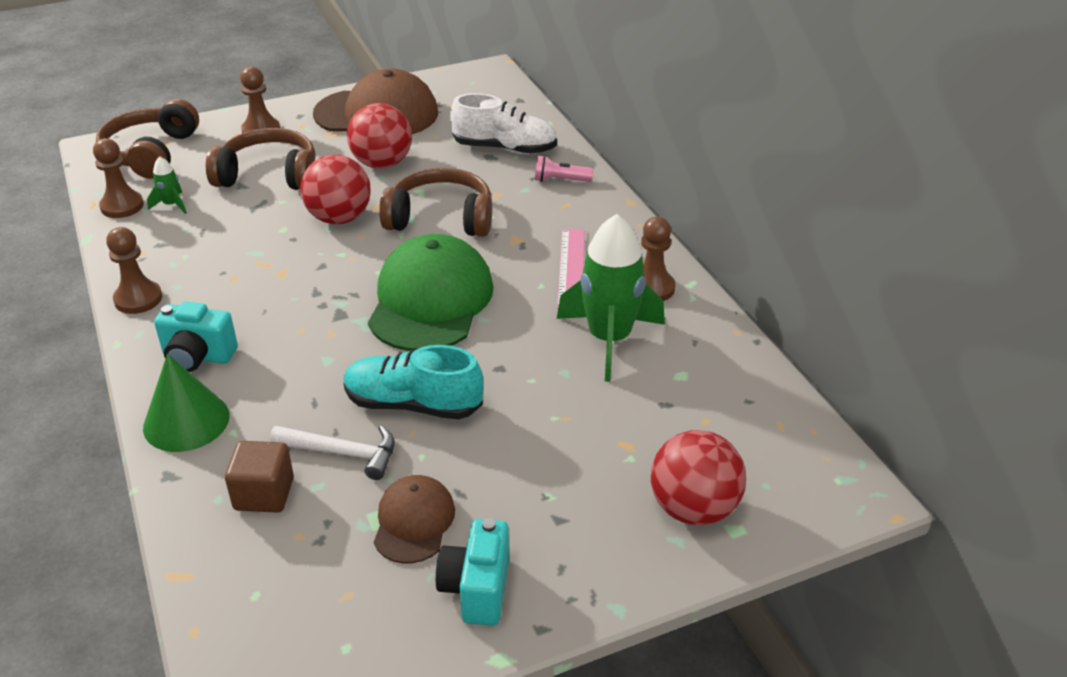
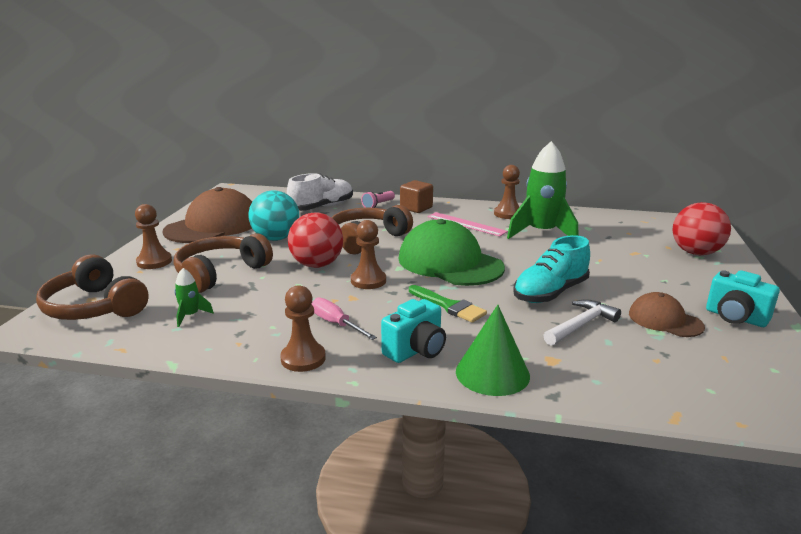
camera: 55 degrees left, 15 degrees down
(122, 206) = (151, 336): brown pawn -> brown pawn (368, 281)
(217, 288) = (336, 324): none -> pink screwdriver
(264, 494) = (604, 362): brown cube -> brown cube (416, 208)
(313, 341) = (449, 306): none -> green brush
(382, 163) = (276, 238): red ball -> turquoise ball

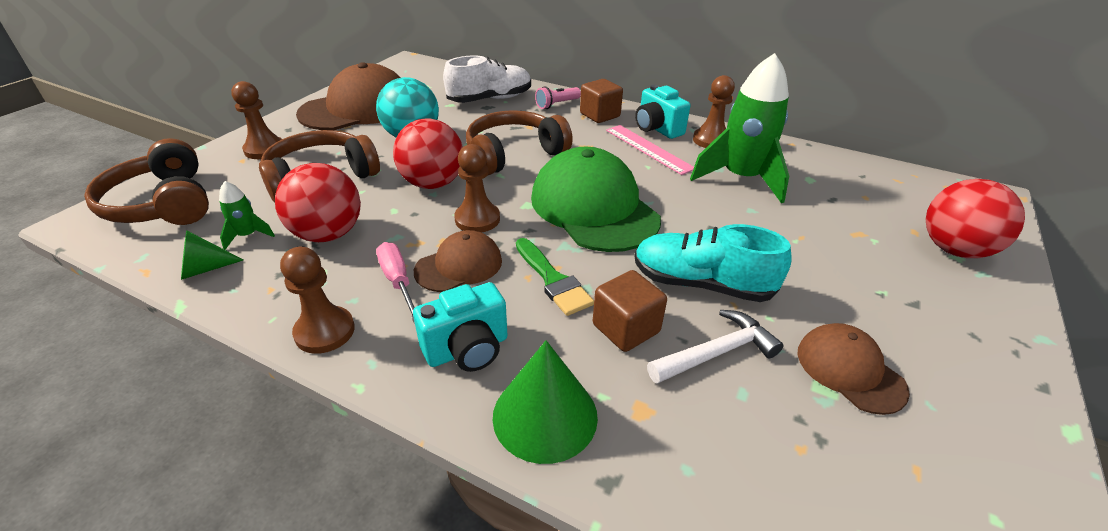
camera: 15 degrees right, 15 degrees up
(172, 340) = (204, 269): none -> green cone
(257, 305) = (328, 234): none -> red ball
(375, 308) = (459, 266): none -> brown cap
(515, 323) = (626, 328): none -> brown cube
(550, 293) = (701, 284): turquoise shoe -> turquoise shoe turned 45 degrees clockwise
(735, 318) = (969, 390): turquoise camera -> turquoise camera (657, 129)

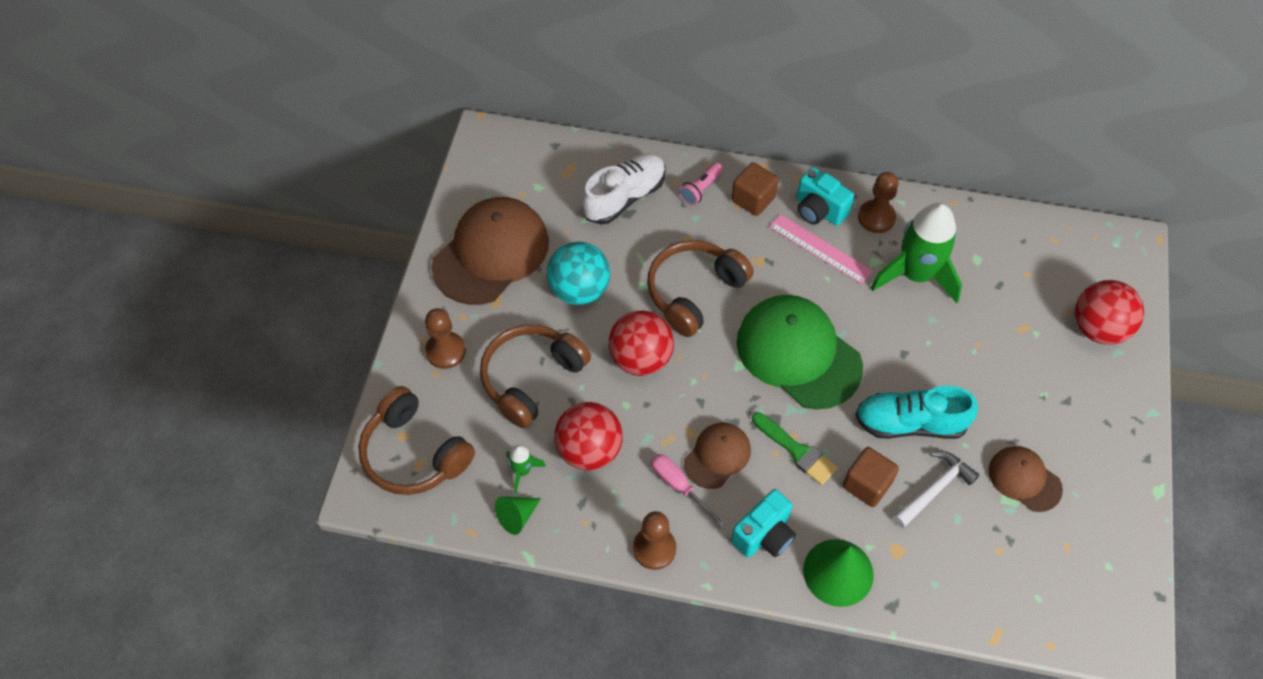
camera: 15 degrees left, 20 degrees up
(477, 219) = (705, 396): brown pawn -> none

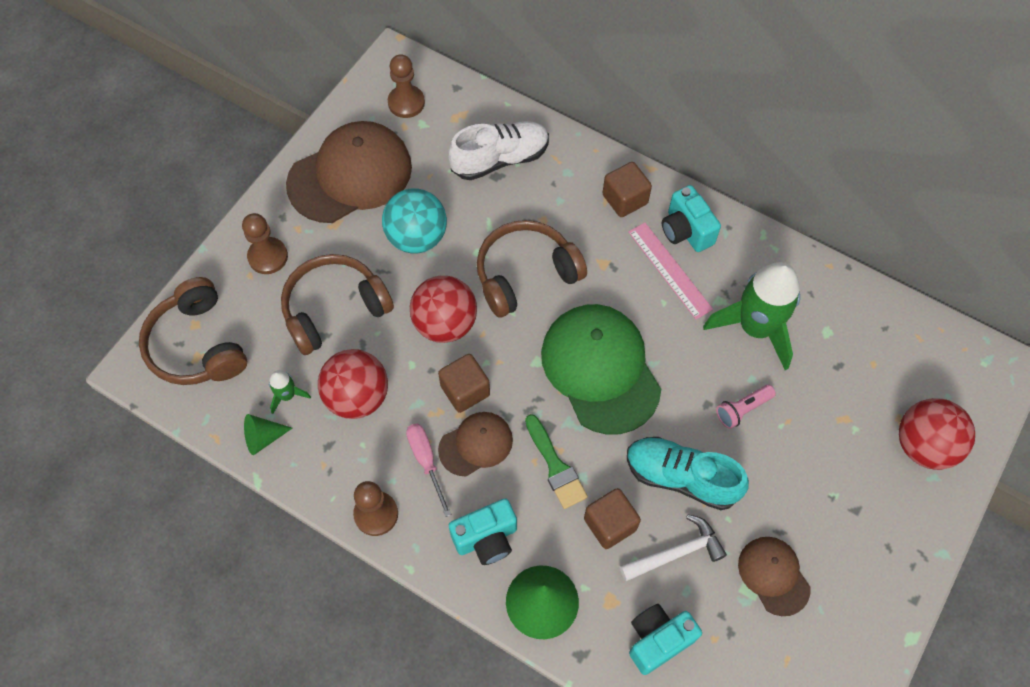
camera: 20 degrees right, 5 degrees up
(686, 412) = (465, 390): none -> brown cube
(700, 189) = (577, 173): pink flashlight -> pink flashlight (742, 409)
(876, 217) = (741, 256): brown pawn -> brown pawn (406, 103)
(952, 569) = (658, 640): none -> turquoise camera

